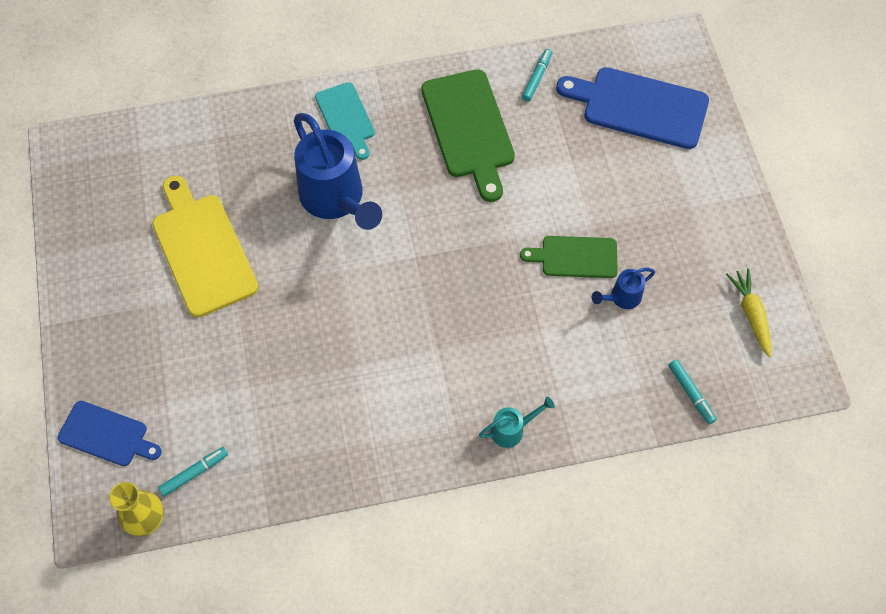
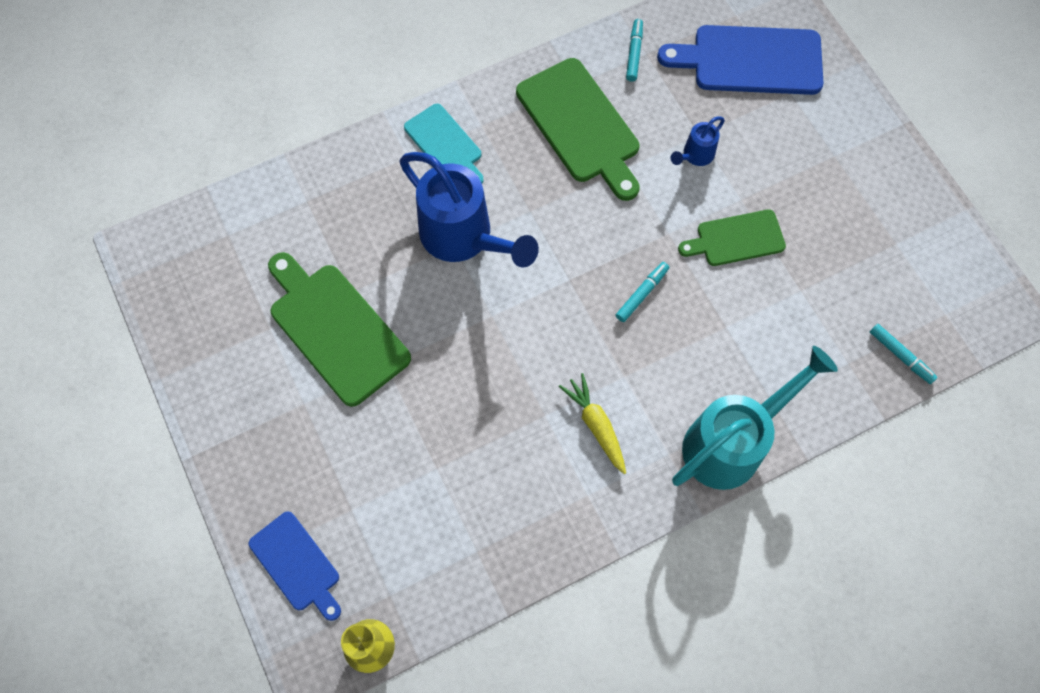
camera: 15 degrees left, 5 degrees up
(106, 435) = (297, 564): blue cutting board -> blue cutting board turned 45 degrees clockwise
(194, 473) = (408, 581): turquoise marker -> turquoise marker (642, 294)
(202, 250) = (335, 329): yellow cutting board -> green cutting board
(512, 430) = (731, 443): turquoise watering can -> turquoise watering can, size x2.19
(622, 297) = (798, 271): blue watering can -> blue watering can (695, 155)
(751, 314) = (933, 256): yellow carrot -> yellow carrot (596, 425)

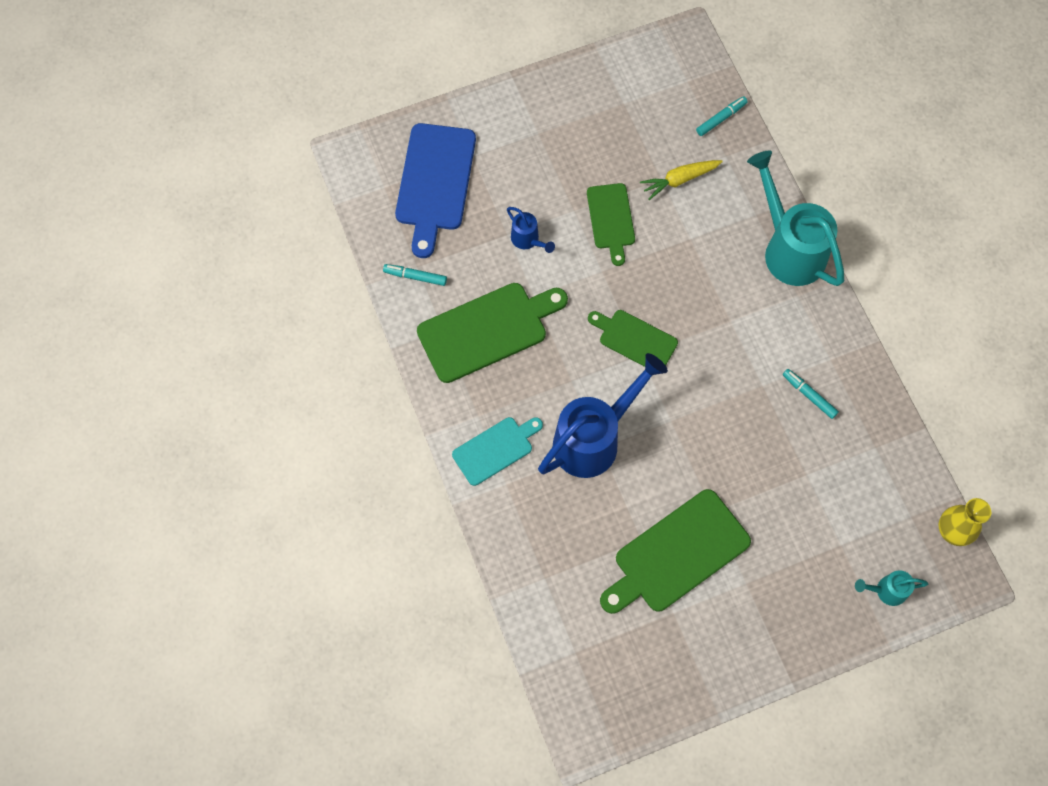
camera: 85 degrees left, 0 degrees up
(297, 564) = (886, 591): blue cutting board -> turquoise watering can
(587, 273) = (635, 339): none -> green cutting board
(596, 425) = (772, 347): yellow carrot -> yellow carrot (679, 180)
(642, 294) = (657, 299): turquoise marker -> turquoise marker (809, 395)

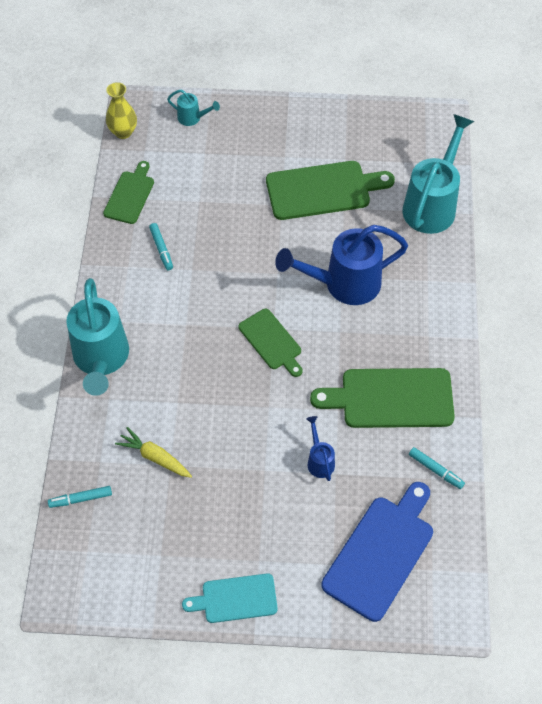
camera: 155 degrees left, 10 degrees down
(495, 449) = (425, 307): turquoise cutting board -> turquoise cutting board (235, 599)
(542, 590) = (432, 205): none -> turquoise watering can
(611, 219) = (236, 448): green cutting board -> green cutting board (130, 195)
(679, 180) = (155, 457): yellow carrot -> yellow carrot turned 150 degrees counterclockwise

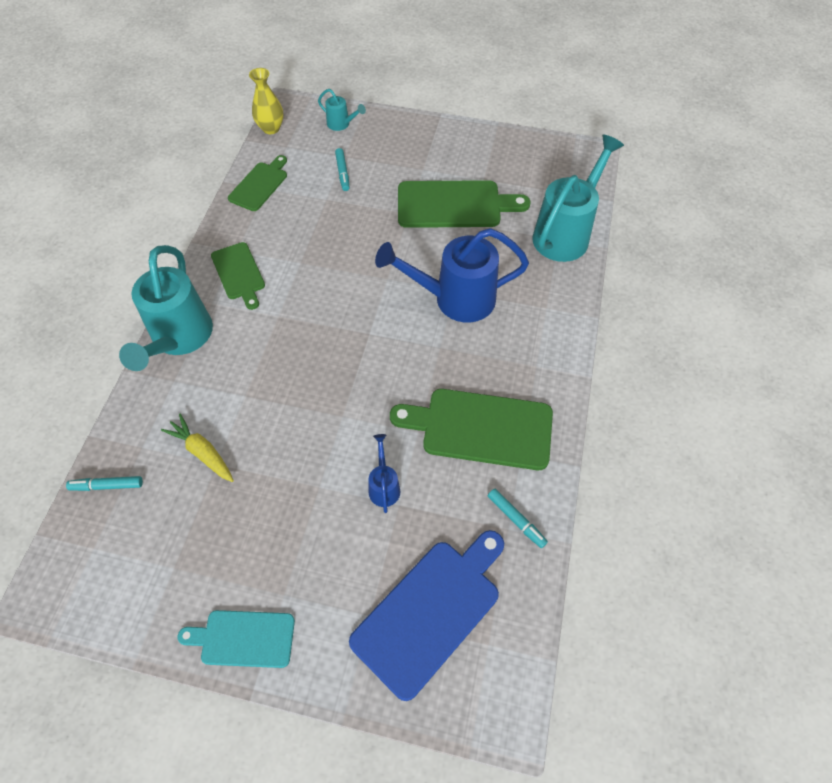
camera: 10 degrees right, 0 degrees up
(161, 249) = (275, 239): turquoise marker -> turquoise marker (342, 173)
(271, 341) = (363, 346): green cutting board -> green cutting board (239, 273)

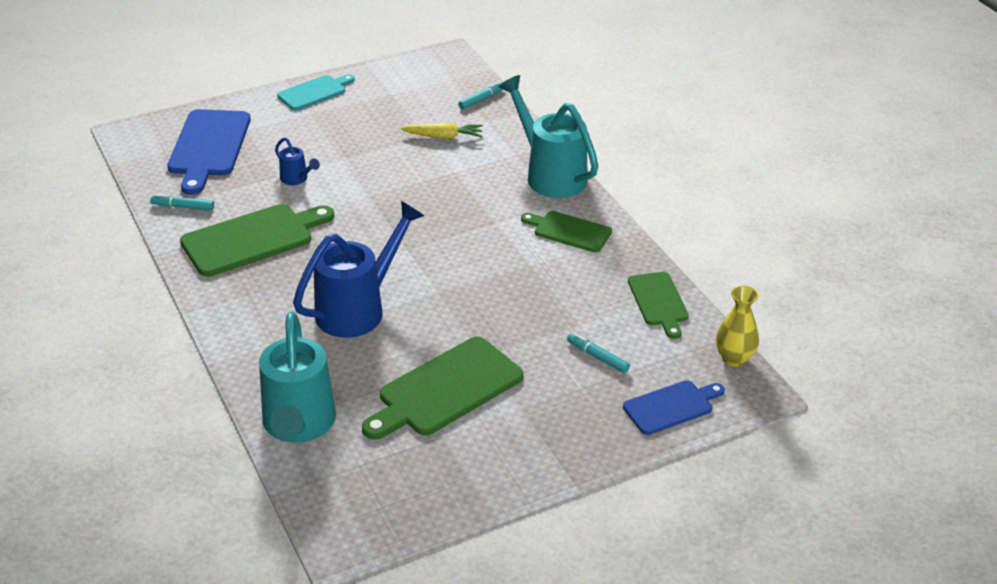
camera: 140 degrees right, 20 degrees down
(341, 124) = (671, 406): turquoise watering can -> blue cutting board

